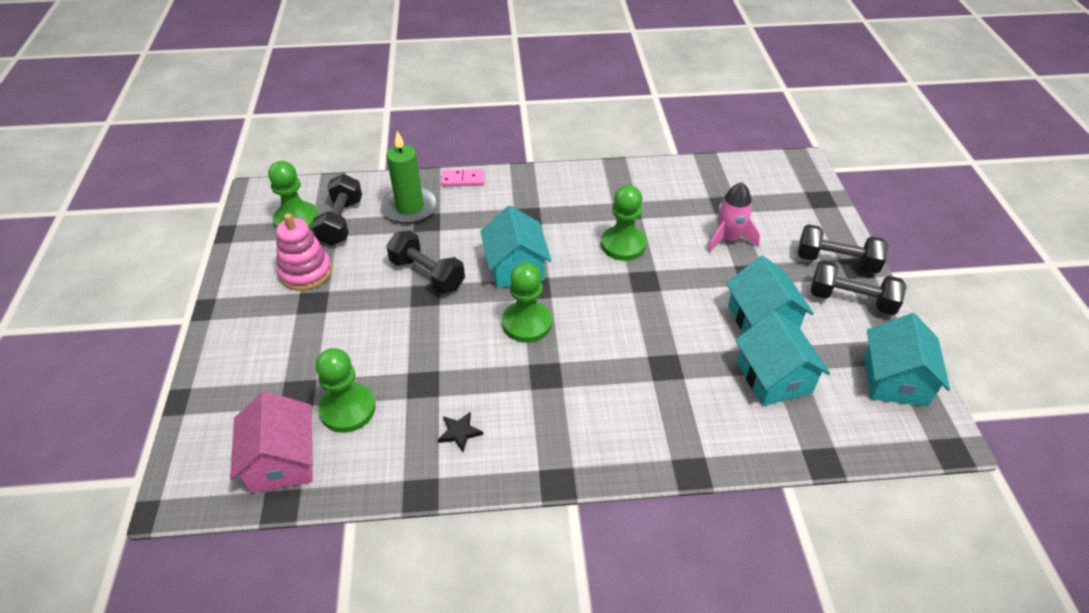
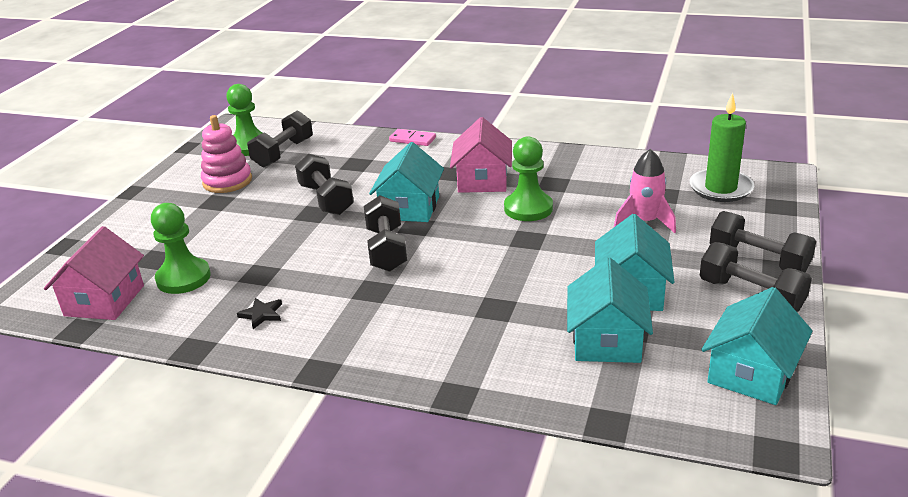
camera: 25 degrees right, 15 degrees down
(410, 207) = (349, 152): green candle -> green candle (720, 188)
(527, 323) = (386, 249): green pawn -> black dumbbell
(562, 219) = (482, 180): none -> pink house

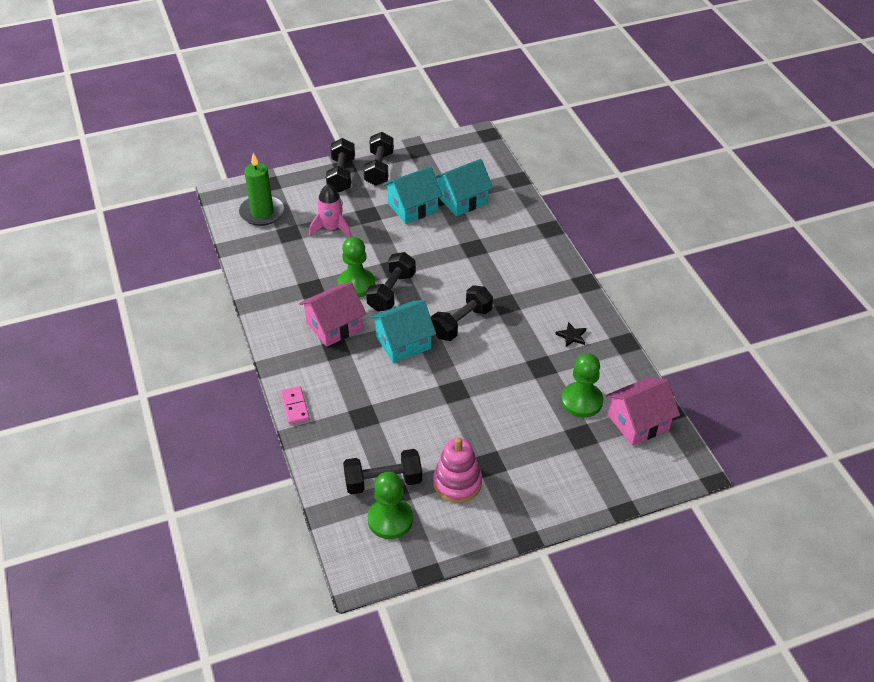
camera: 130 degrees left, 15 degrees up
(326, 200) = (431, 396): black dumbbell -> black dumbbell (391, 292)
(751, 373) = (443, 152): turquoise house -> none

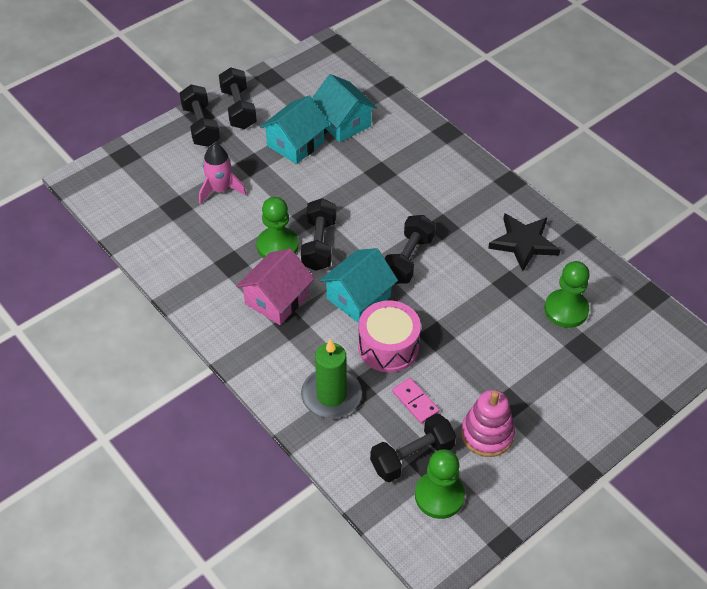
camera: 20 degrees left, 5 degrees up
(262, 212) = (134, 190): green candle -> green candle (331, 395)
(295, 406) = (279, 402): pink domino -> pink domino (415, 402)
(408, 388) = (388, 347): none -> pink drum
(462, 200) = (343, 123): turquoise house -> turquoise house turned 75 degrees counterclockwise
(571, 336) = (523, 243): black star -> black star, size x2.09
(638, 422) = (630, 316): pink house -> none

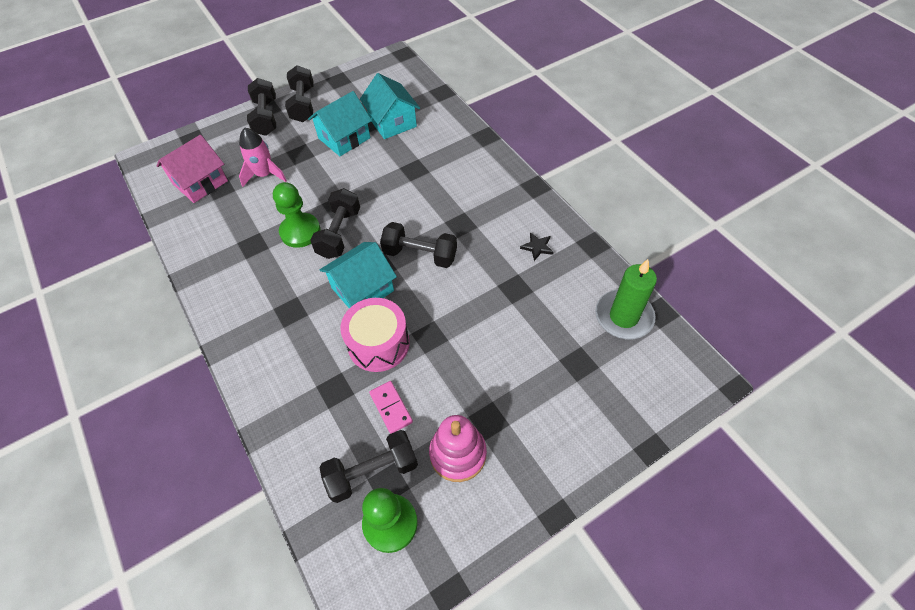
camera: 10 degrees right, 5 degrees up
(277, 299) = (284, 284): pink house -> pink house (200, 182)
(331, 395) = (308, 391): green candle -> green candle (623, 317)
(408, 259) = (420, 255): black dumbbell -> black dumbbell turned 75 degrees clockwise
(523, 243) = (537, 247): black star -> black star, size x0.48
(566, 310) = (568, 321): green pawn -> none

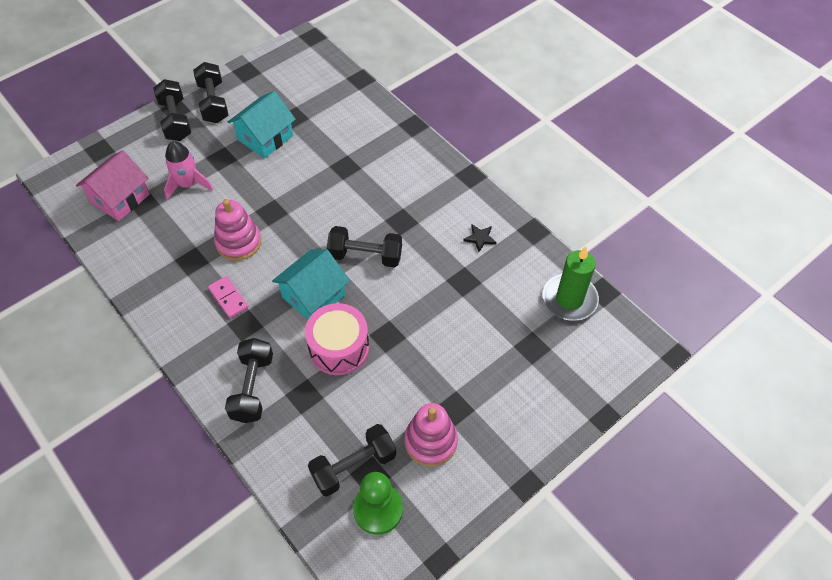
camera: 10 degrees left, 0 degrees up
(300, 231) = (238, 242): green pawn -> pink stacking toy
(339, 233) = (279, 241): black dumbbell -> black dumbbell (252, 388)
(391, 408) = (361, 407): pink domino -> pink domino (228, 298)
(392, 122) = (313, 116): turquoise house -> none

